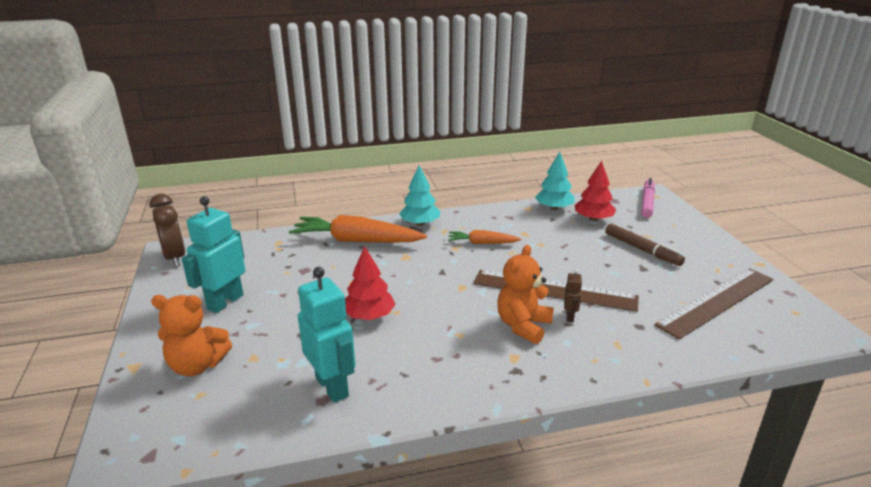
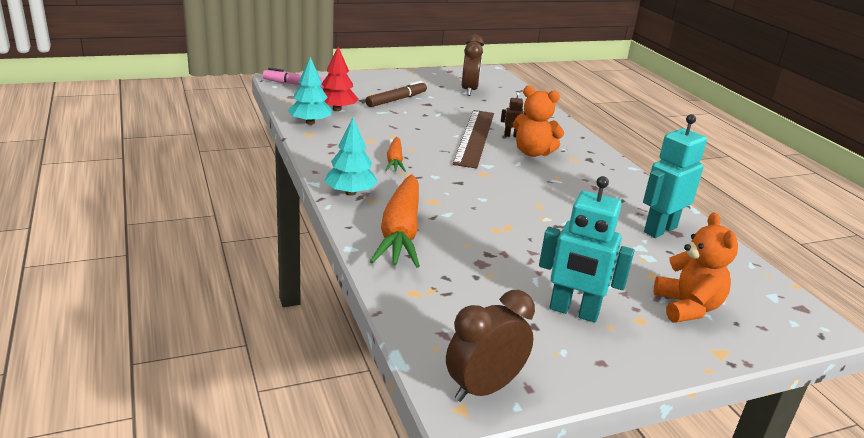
camera: 100 degrees left, 0 degrees up
(369, 316) = (553, 217): red tree -> none
(716, 301) = (469, 90): brown ruler -> brown clock

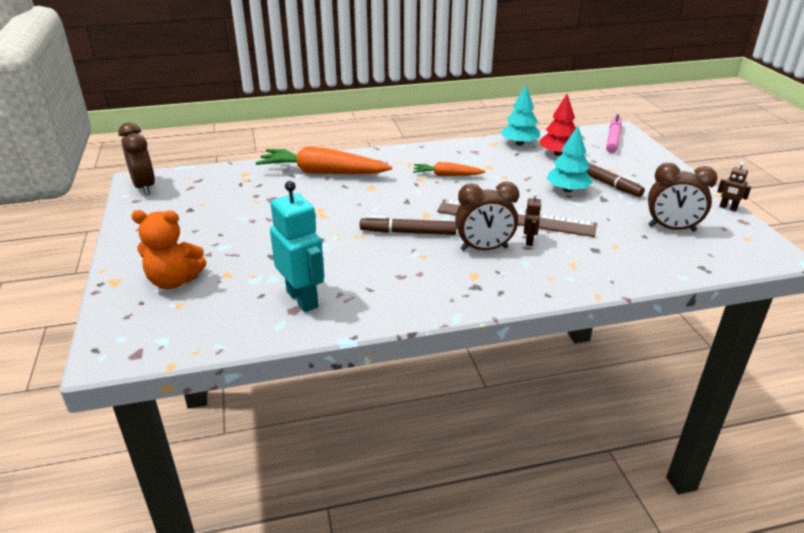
camera: 100 degrees right, 5 degrees up
(350, 192) = (385, 157): turquoise tree -> turquoise tree (567, 190)
(431, 71) = (728, 208): none -> brown robot
(521, 182) = (408, 232): none -> brown marker
(533, 153) = (484, 249): orange teddy bear -> brown clock
(573, 312) = (196, 227): turquoise robot -> none

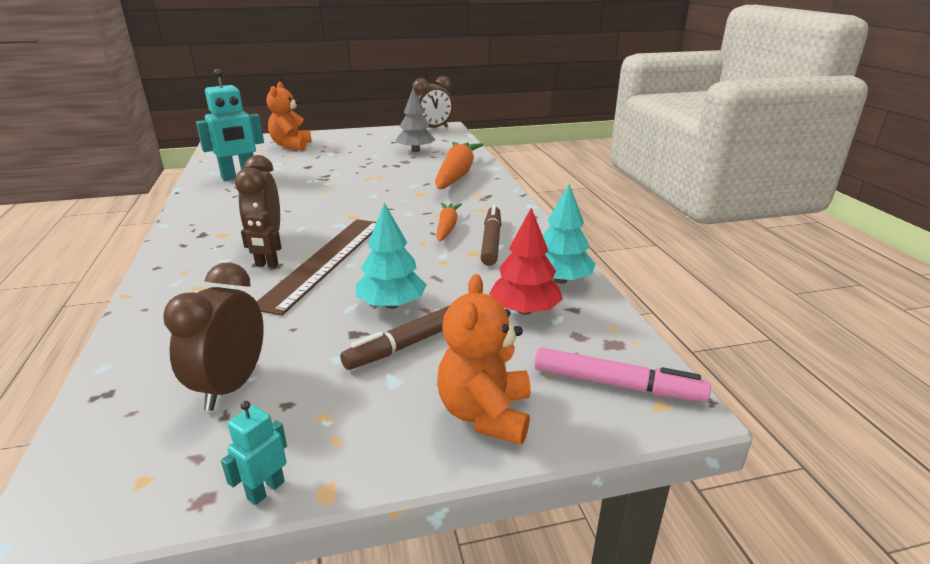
camera: 90 degrees right, 5 degrees down
(234, 194) = (415, 150): none -> grey tree
(408, 232) = (320, 208): brown marker -> brown marker (491, 241)
(650, 165) = (485, 414): none -> orange teddy bear
(728, 208) = (266, 490): brown robot -> turquoise robot

